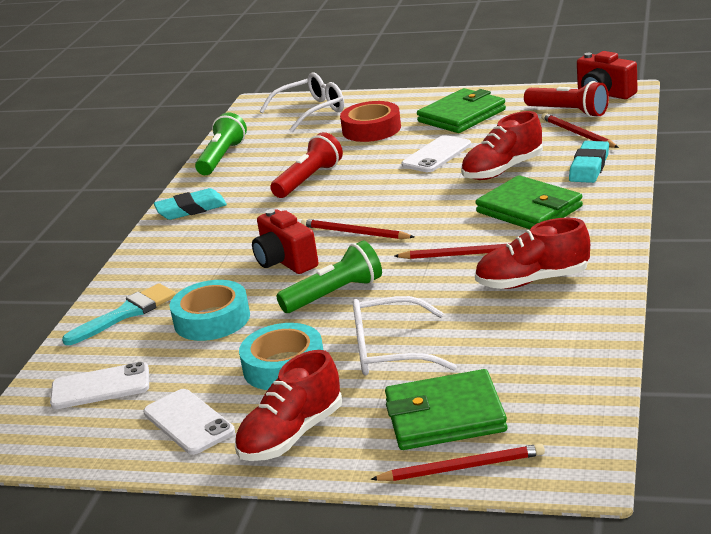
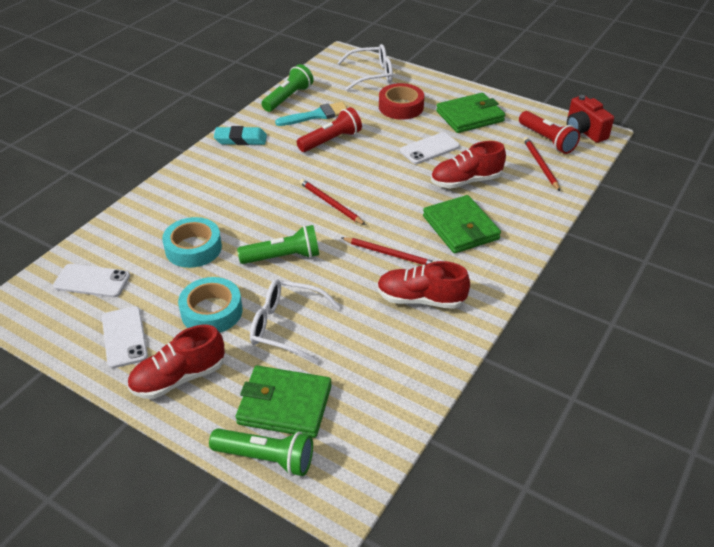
camera: 15 degrees right, 15 degrees up
(126, 313) = (145, 220): turquoise brush -> turquoise brush (317, 115)
(285, 261) = (270, 213): red camera -> none
(461, 467) = (266, 458): red pencil -> green flashlight
(589, 167) = (528, 201): turquoise eraser -> none

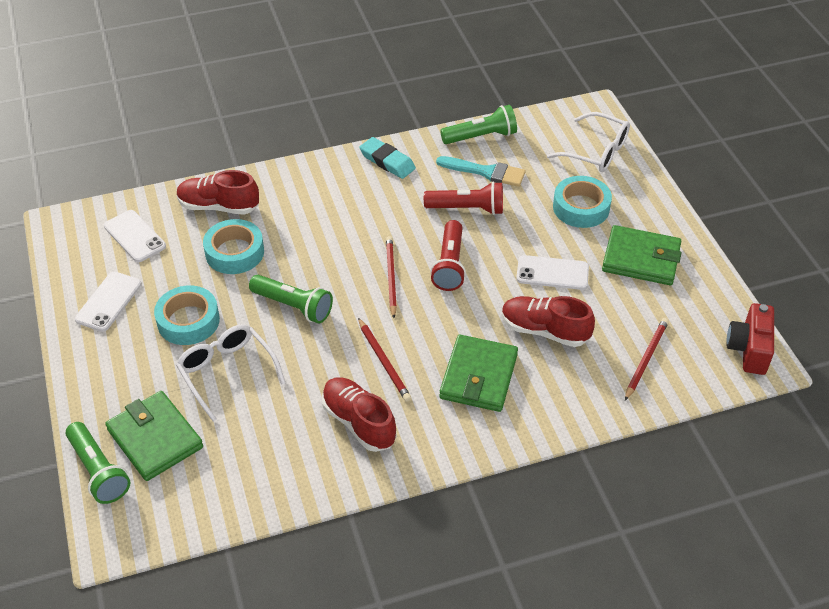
camera: 40 degrees right, 5 degrees up
(179, 378) = (109, 363): red shoe -> red shoe (218, 206)
(401, 107) = (581, 207): red tape -> turquoise tape
(547, 140) = (691, 335): red flashlight -> red flashlight (449, 265)

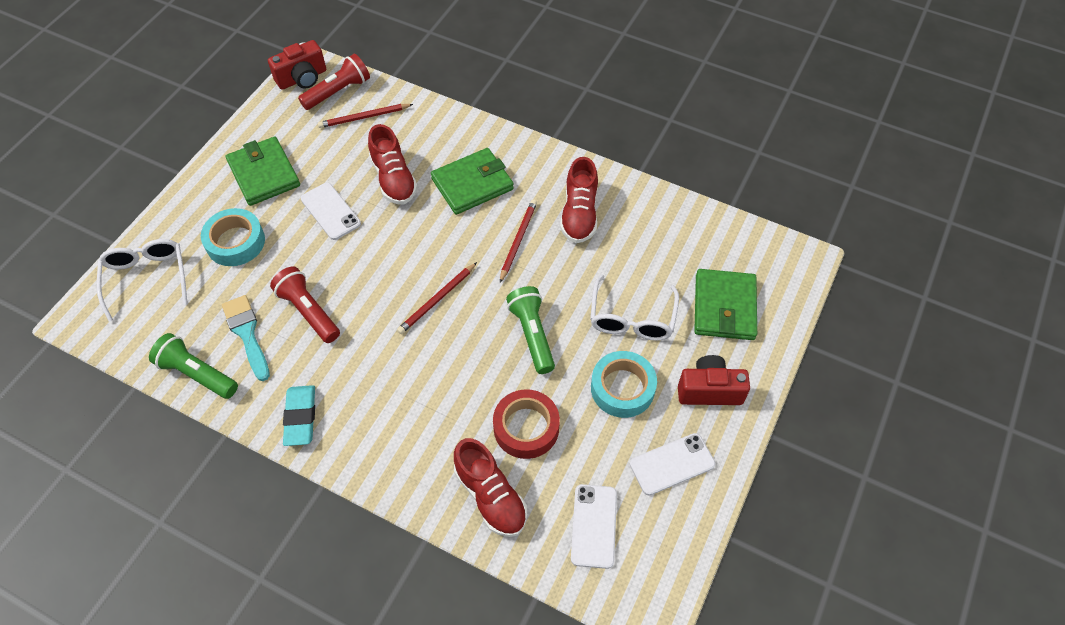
camera: 135 degrees left, 10 degrees up
(98, 471) = (781, 313): green flashlight -> none
(118, 366) = (709, 390): none -> red camera
(234, 252) = (526, 428): turquoise tape -> red tape
(449, 265) = (385, 275): red flashlight -> red flashlight (338, 92)

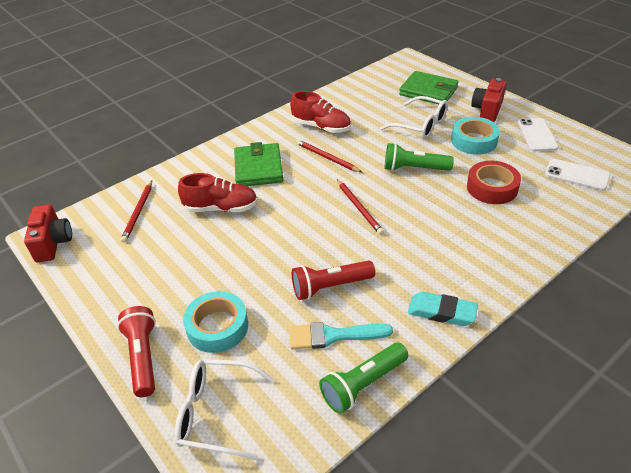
camera: 65 degrees left, 15 degrees down
(264, 174) = (148, 291): green wallet -> none
(330, 211) = (228, 252): white phone -> none
(338, 92) = (93, 223): red flashlight -> red flashlight (143, 357)
(490, 496) = (545, 216): red shoe -> none

